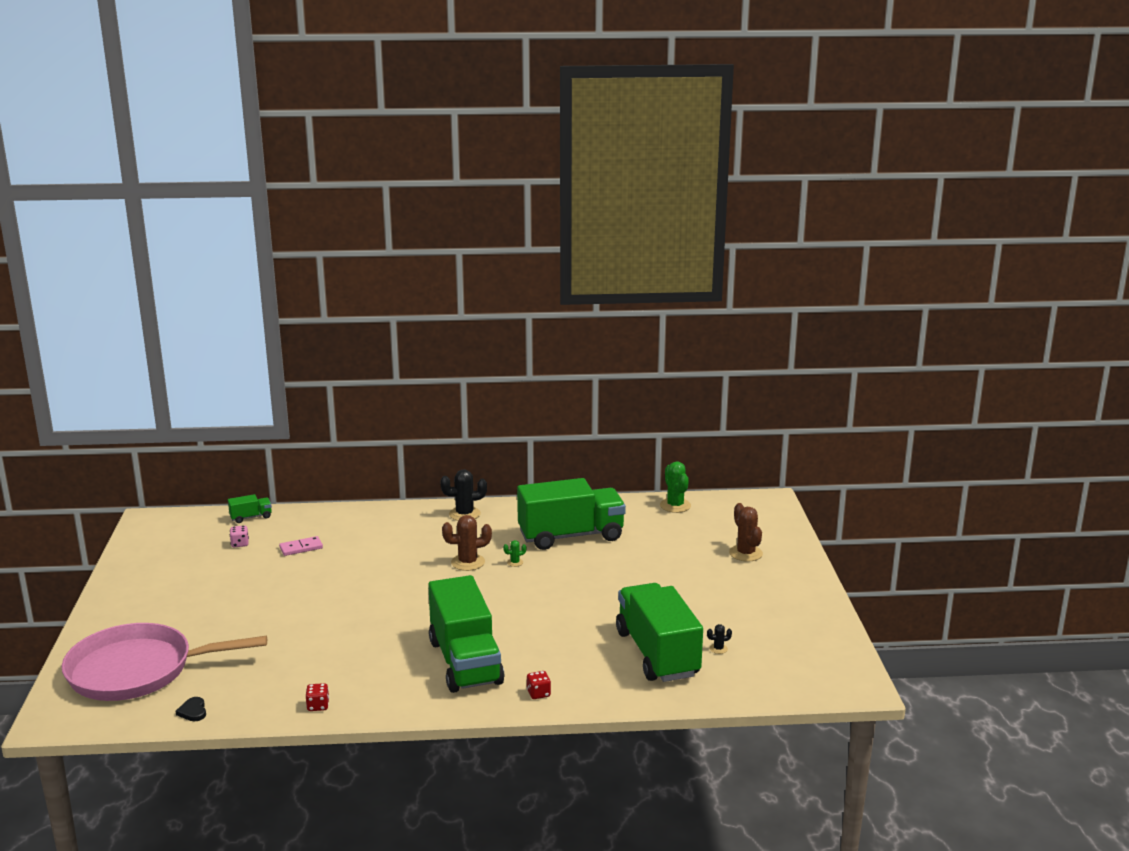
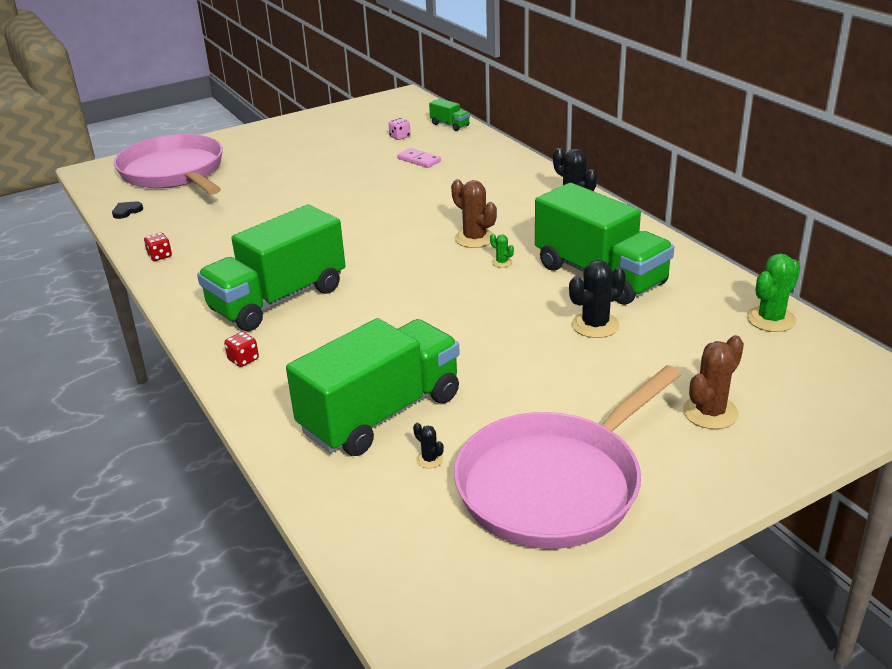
camera: 65 degrees right, 10 degrees up
(628, 556) = (595, 325): none -> black cactus
(771, 617) = (554, 485): none -> pink pan

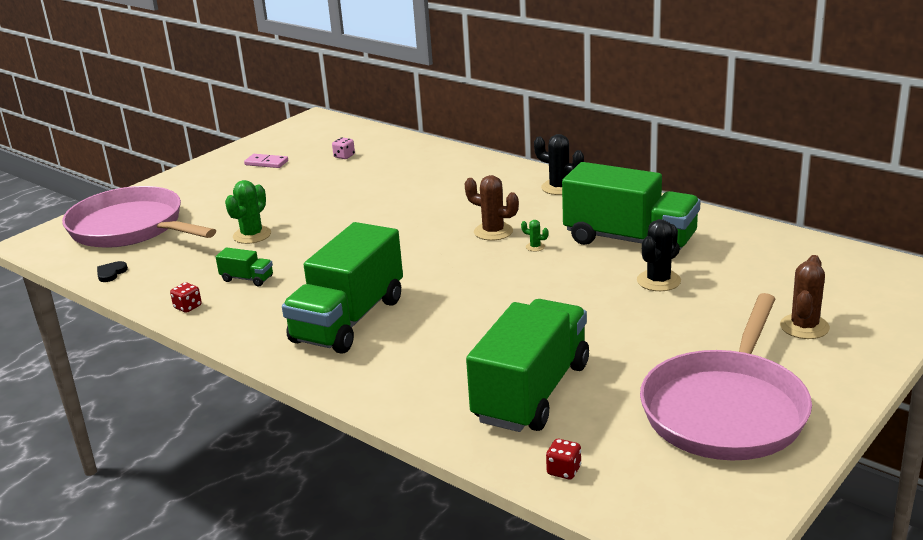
camera: 20 degrees left, 5 degrees down
(243, 359) = (360, 378): red dice -> red dice (564, 470)
(419, 160) = (381, 174): pink domino -> pink domino (266, 163)
(429, 459) = (606, 417): black cactus -> none
(450, 125) = (385, 138): green truck -> green truck (247, 279)
(771, 319) = (795, 247): green cactus -> green cactus (252, 235)

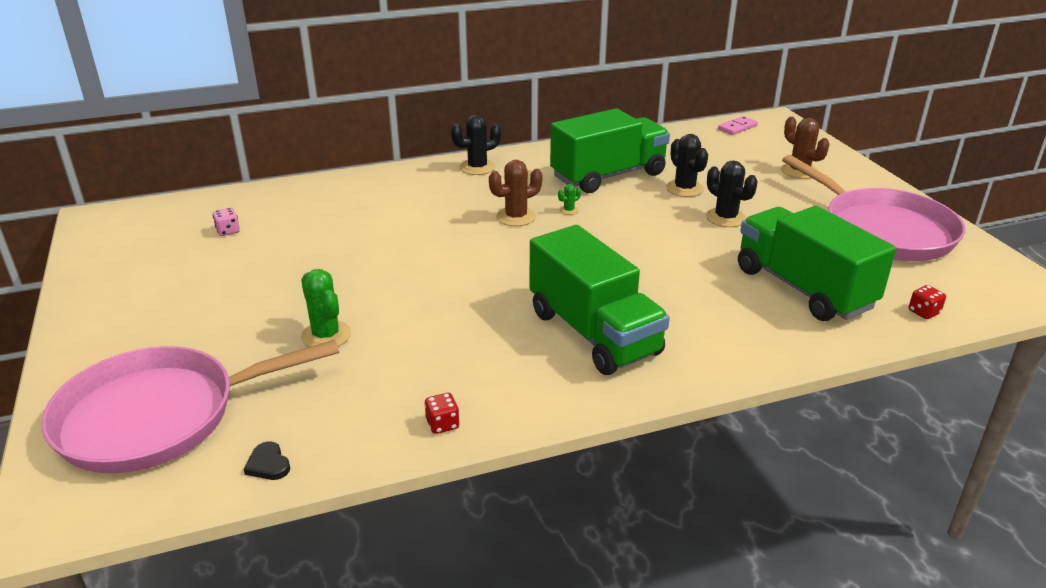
camera: 60 degrees left, 5 degrees up
(247, 279) = (428, 366): green truck -> none
(266, 163) = (153, 276): pink domino -> pink domino (737, 127)
(625, 317) = (726, 218): none -> black cactus

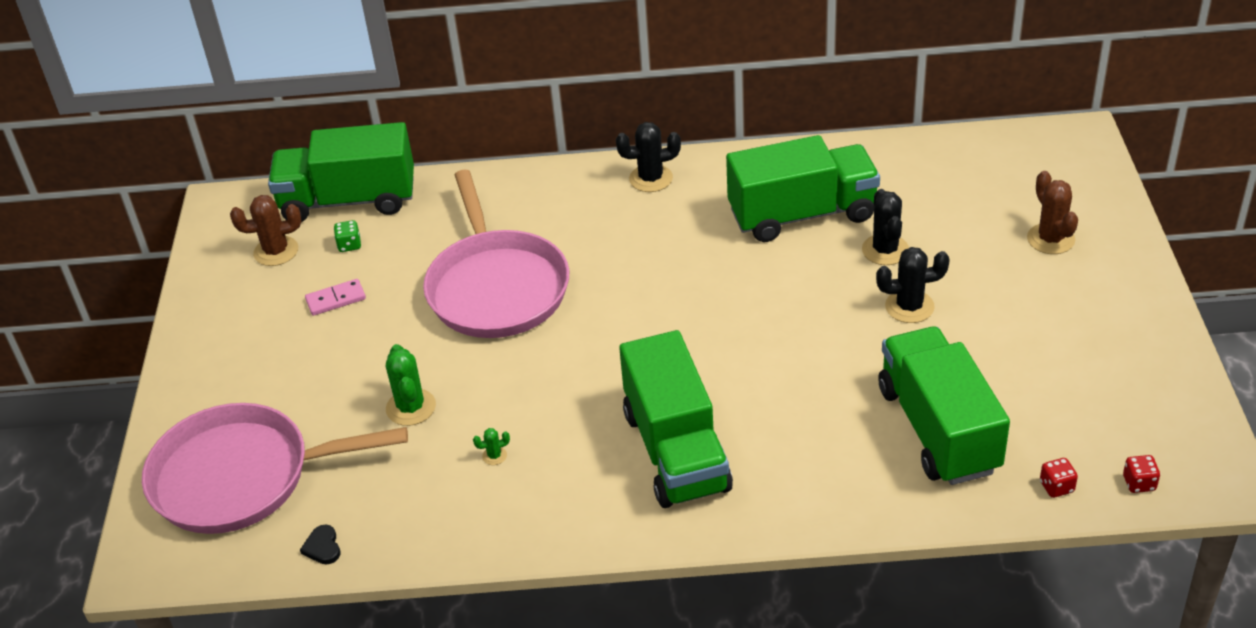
camera: 20 degrees right, 10 degrees up
(219, 204) = (348, 200): none -> green truck
(228, 231) = (349, 245): pink dice -> green dice
(442, 424) = (486, 534): red dice -> red dice (1139, 483)
(516, 217) = (663, 269): brown cactus -> brown cactus (276, 251)
(569, 210) = (728, 267): green cactus -> green cactus (494, 456)
(726, 218) = (909, 307): black cactus -> black cactus turned 75 degrees counterclockwise
(737, 127) = (1016, 145): pink domino -> pink domino (336, 299)
(883, 230) = (1094, 356): pink pan -> pink pan (497, 288)

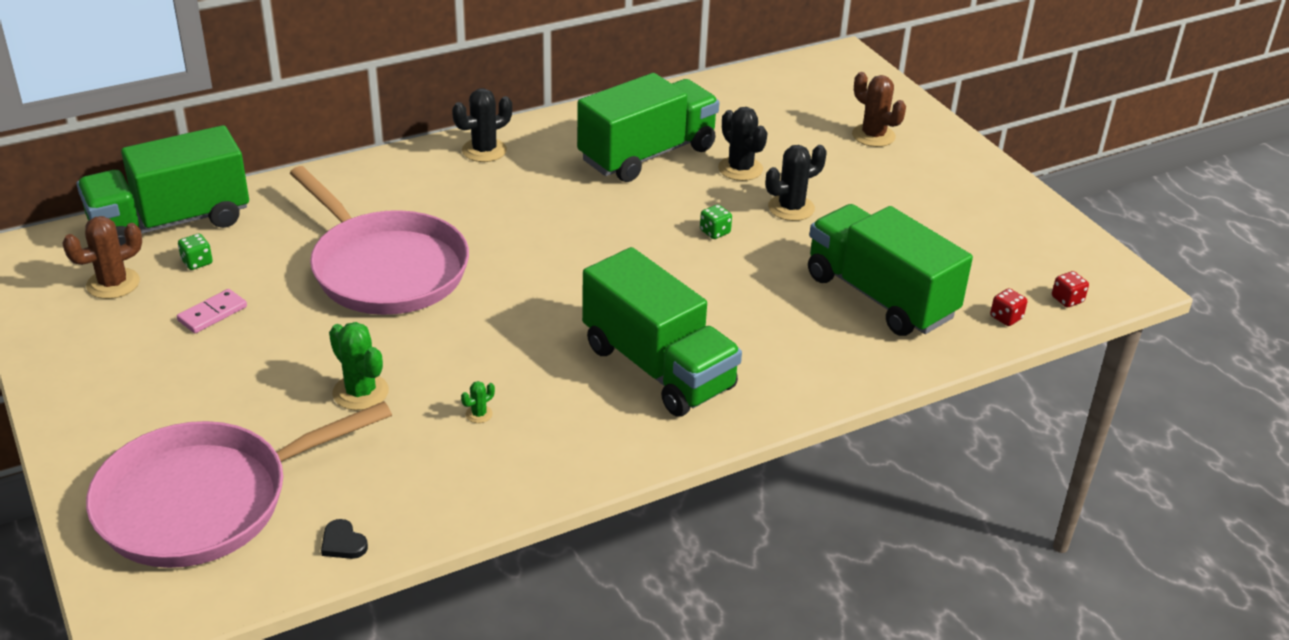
camera: 30 degrees left, 5 degrees down
(816, 317) = (715, 232): none -> green dice

